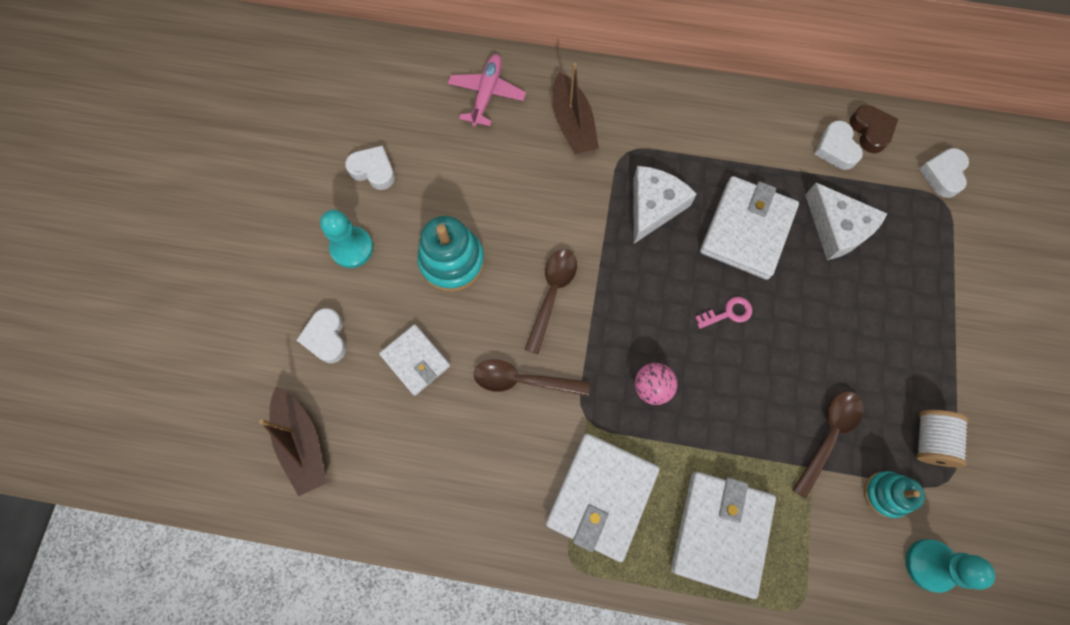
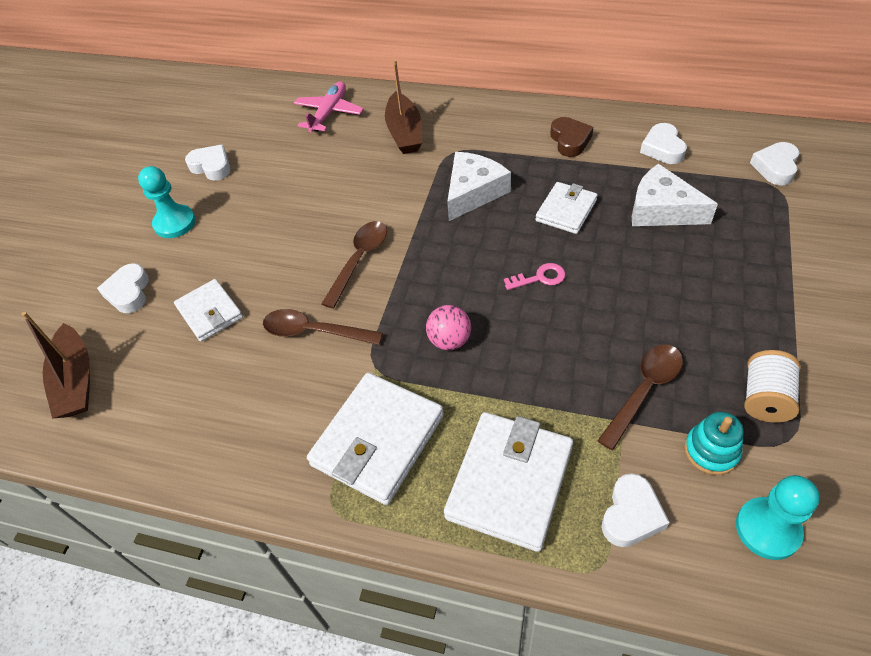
camera: 10 degrees right, 20 degrees down
(452, 261) = (266, 234): turquoise stacking toy -> none
(746, 230) = (566, 210): white wallet -> white wallet, size x0.60
(822, 558) = (631, 515): none -> white heart
(837, 228) = (661, 209): white cheese -> white cheese turned 150 degrees clockwise
(870, 131) = (699, 135): brown heart -> brown heart (570, 140)

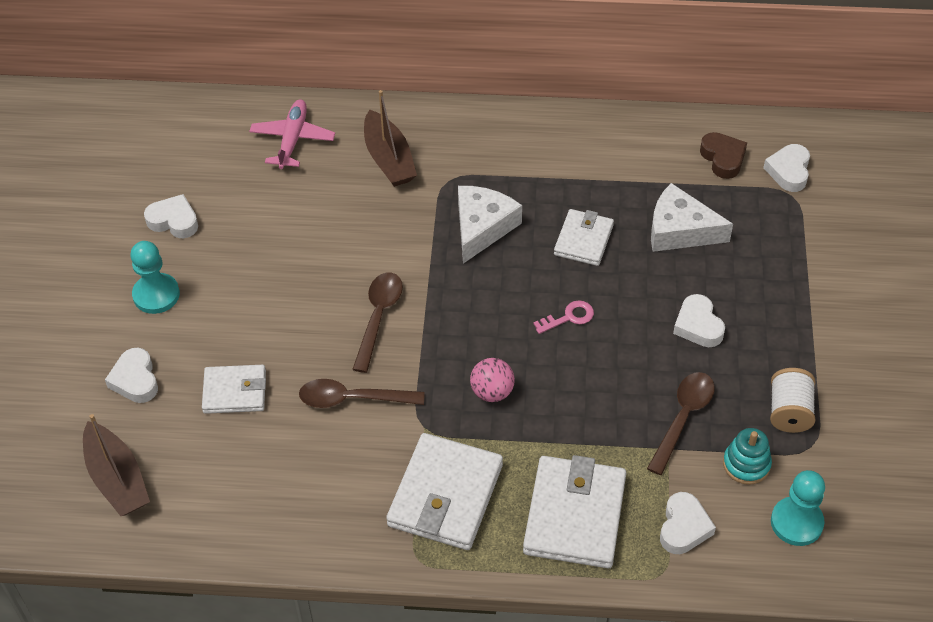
camera: 15 degrees left, 0 degrees up
(210, 312) = (235, 391): white wallet -> white wallet turned 45 degrees counterclockwise
(570, 140) = (575, 155): brown heart -> brown heart (723, 158)
(662, 148) = (674, 157): white heart -> white heart (698, 325)

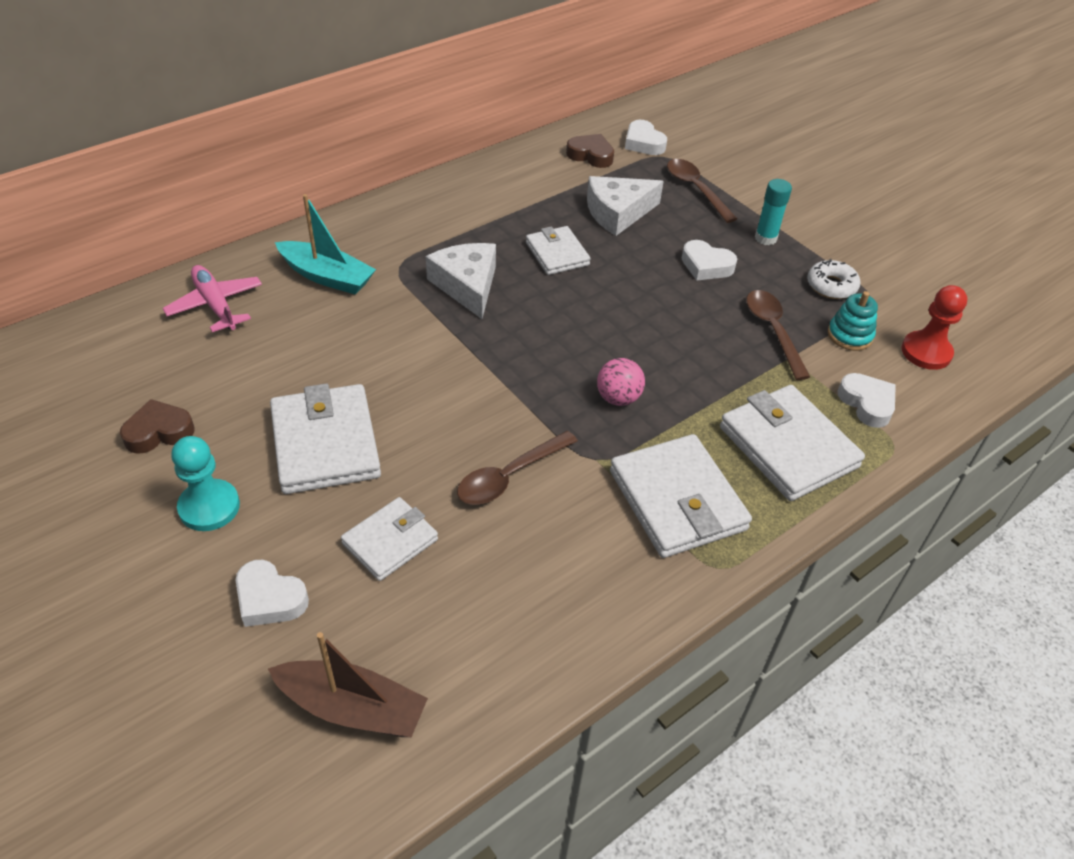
camera: 45 degrees left, 5 degrees down
(174, 221) = (159, 432): white heart -> brown heart
(262, 295) = (325, 443): none -> white wallet
(378, 317) = (457, 399): brown spoon -> brown spoon (695, 189)
(389, 159) = (327, 276): brown boat -> turquoise boat
(569, 317) = (610, 311): pink key -> none
(786, 332) = (765, 238): none -> turquoise glue stick
(789, 412) = (831, 286): white spool -> white donut
(796, 522) = (926, 352): turquoise pawn -> red pawn

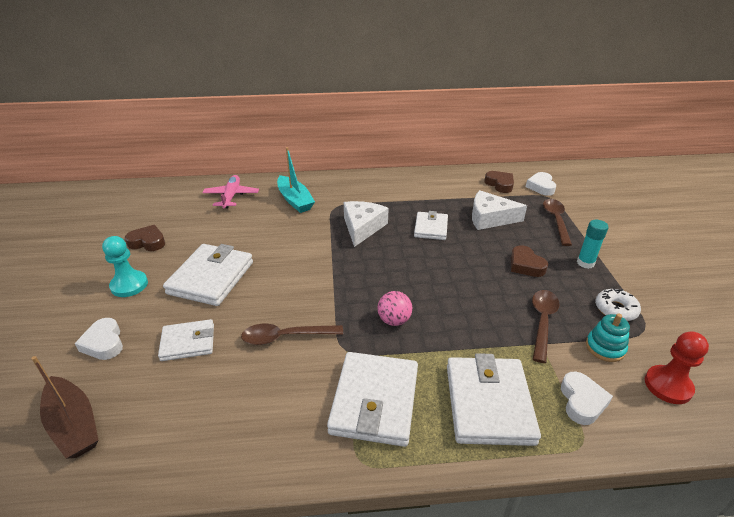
camera: 35 degrees right, 10 degrees down
(706, 266) = (525, 265): white heart -> brown heart

